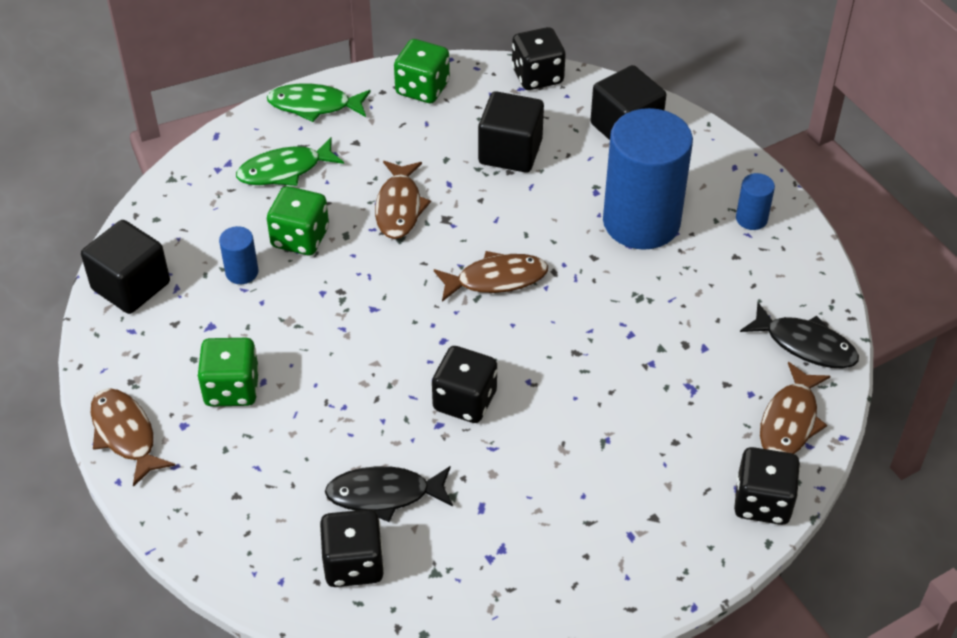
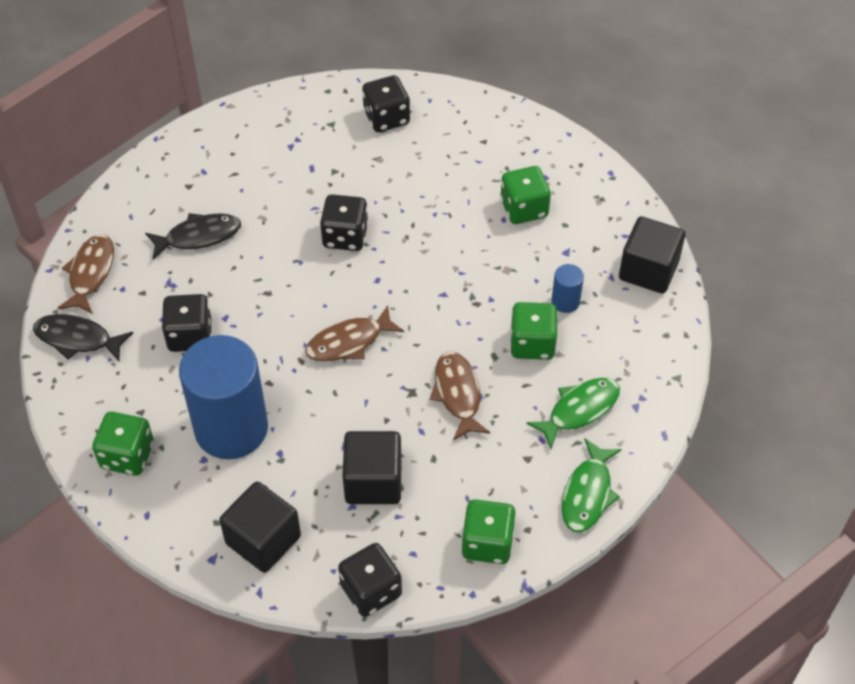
camera: 165 degrees right, 5 degrees up
(125, 434) = (582, 162): brown fish -> none
(314, 105) = (588, 493): green fish -> green fish turned 120 degrees clockwise
(384, 494) = (382, 162): black fish -> black fish (198, 236)
(751, 219) = (127, 455): blue cylinder -> green dice
(762, 502) = (111, 211): black dice -> black dice (190, 336)

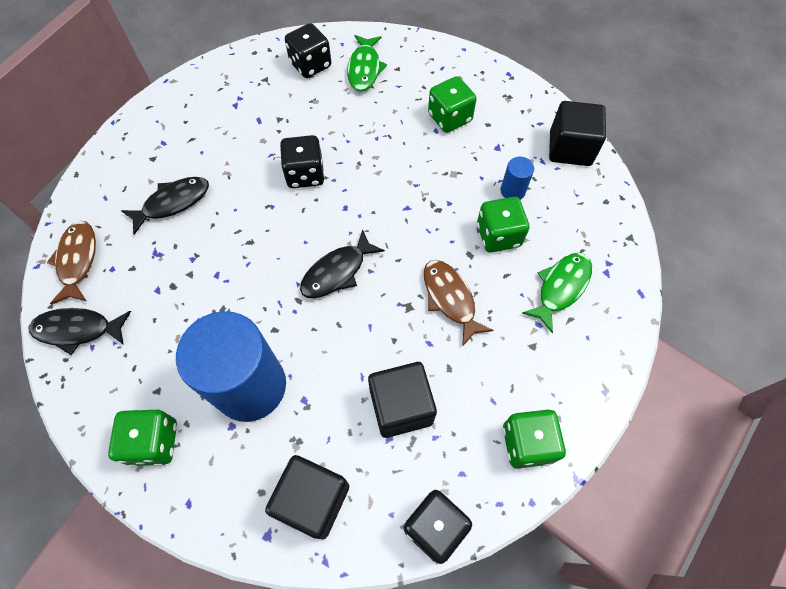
camera: 15 degrees left, 10 degrees up
(190, 336) = (187, 301): black dice -> none
(349, 342) = (337, 272): brown fish -> black fish
(588, 493) = (598, 367): green fish -> green fish (364, 69)

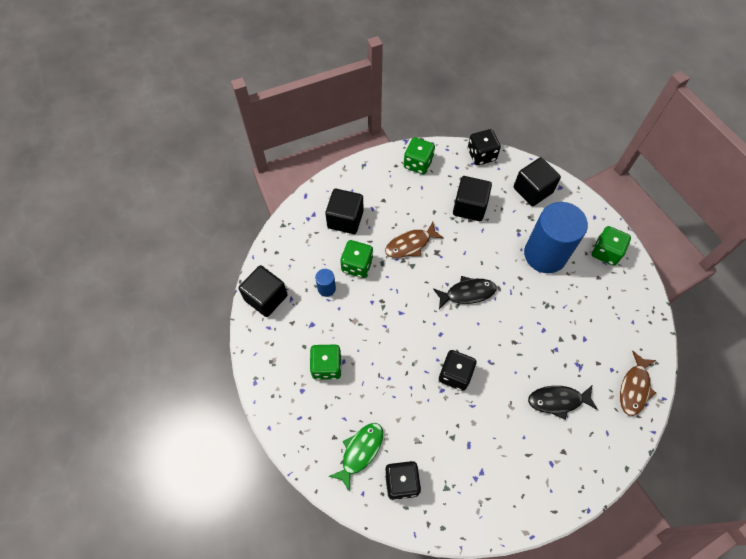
camera: 150 degrees left, 0 degrees up
(78, 330) = (640, 337): black fish -> none
(450, 299) = (410, 244): brown fish -> brown fish turned 60 degrees clockwise
(561, 288) = (345, 219): green fish -> black cube

